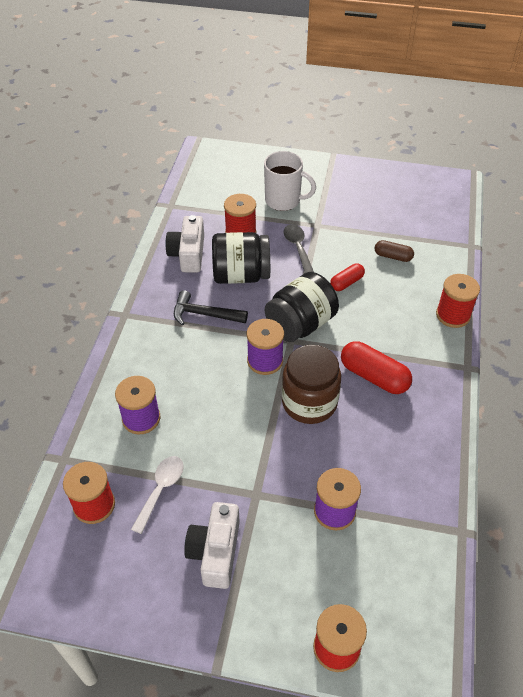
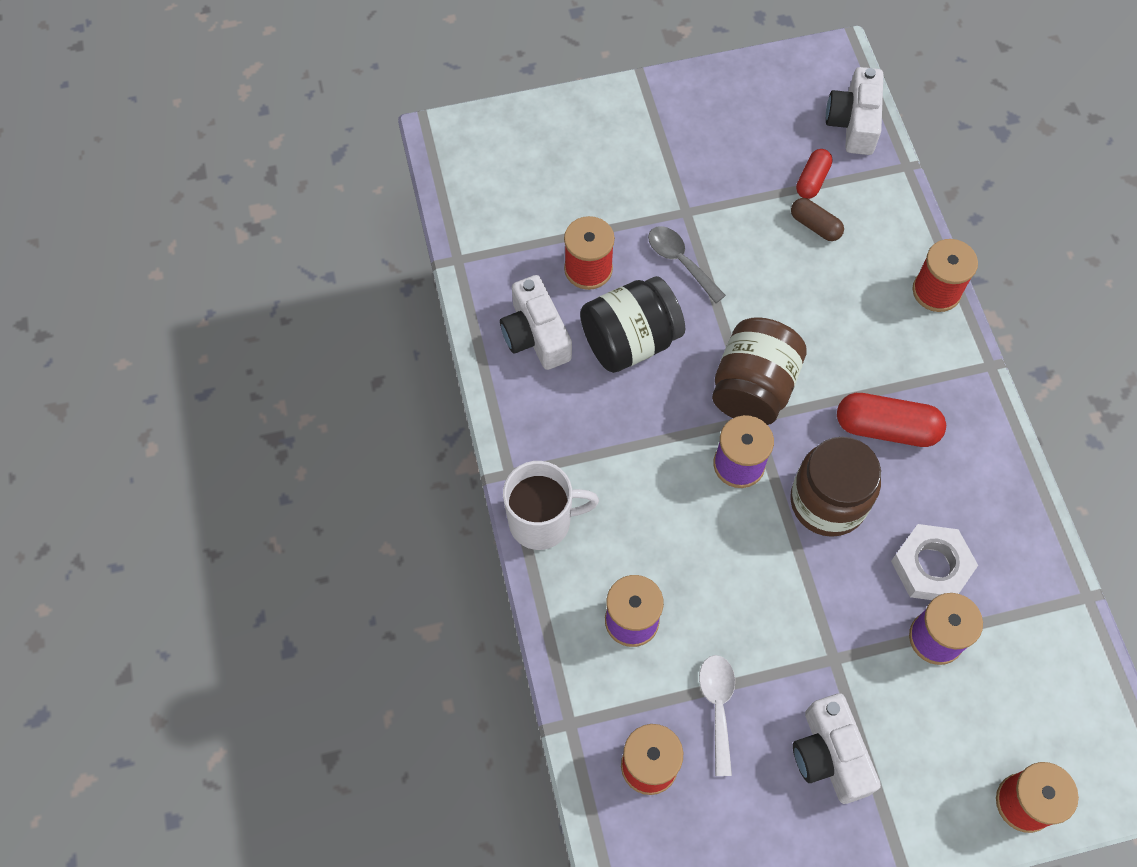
camera: 25 degrees left, 15 degrees up
(204, 314) = (618, 426): black hammer -> none
(283, 201) = (616, 186): white mug -> white mug (542, 521)
(300, 324) = (753, 388): black jar -> brown jar
(346, 282) = (777, 295): red capsule -> red capsule (812, 180)
(357, 467) = (931, 566): none -> white nut
(393, 256) = (815, 226): brown capsule -> brown capsule turned 45 degrees clockwise
(449, 215) = (853, 123): none -> white camera

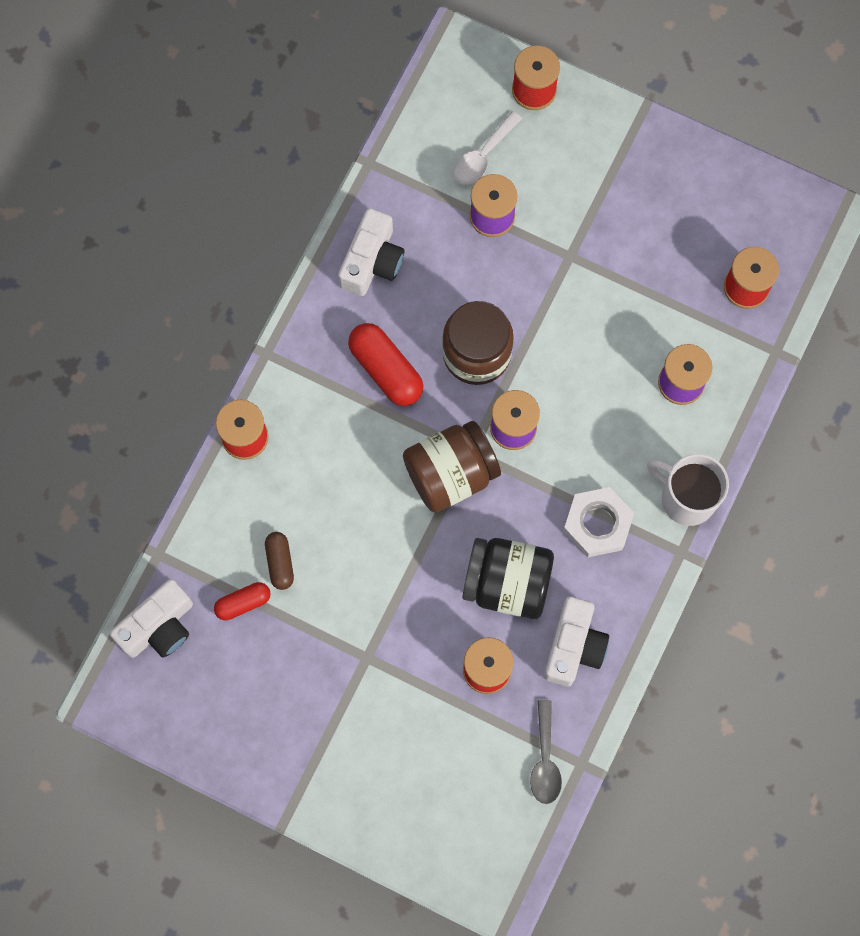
camera: 140 degrees left, 10 degrees up
(680, 262) = (411, 617): grey spoon -> grey spoon (545, 760)
(718, 707) = (672, 286): white spoon -> white spoon (483, 155)
(829, 755) = (627, 205): white camera -> white camera (372, 261)
(931, 566) = (450, 259): white nut -> white nut (597, 524)

